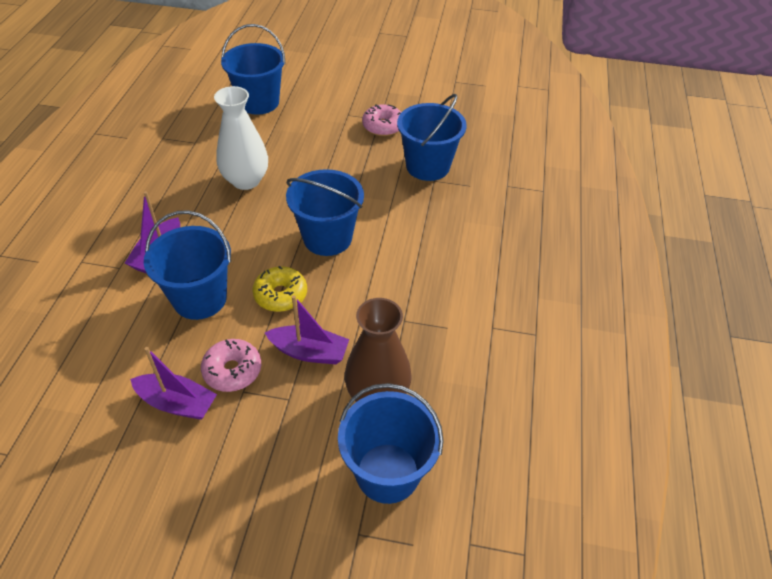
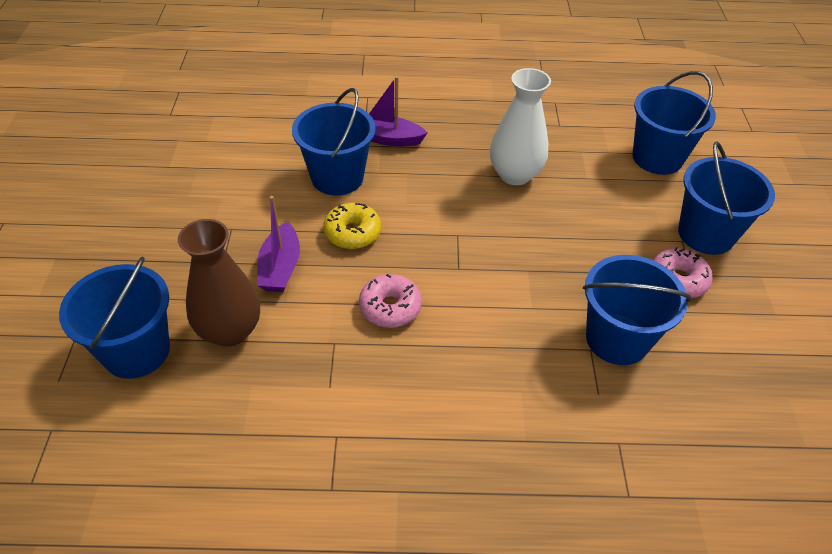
camera: 80 degrees right, 0 degrees up
(177, 403) = (216, 190): purple boat -> none
(232, 370) = (253, 217): pink donut -> pink donut (390, 307)
(327, 238) = (446, 256): blue bucket -> blue bucket (706, 234)

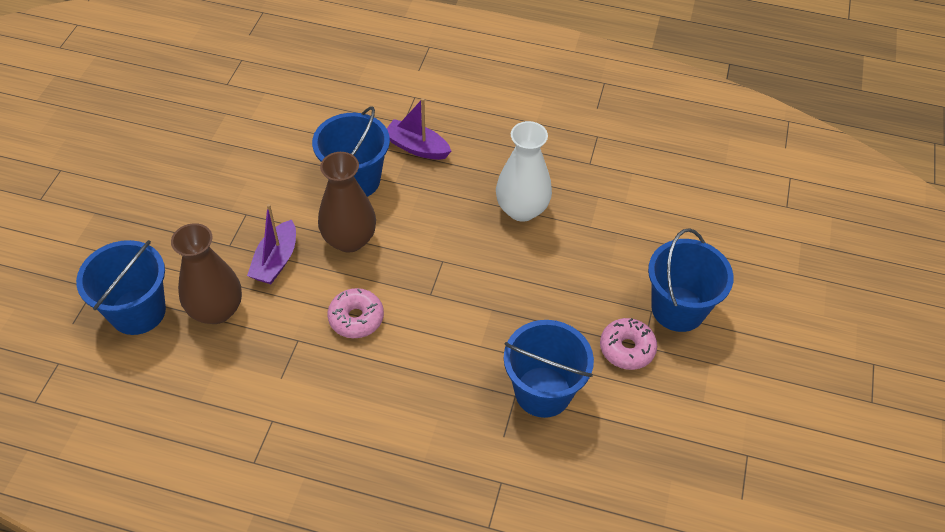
camera: 15 degrees right, 5 degrees up
(352, 233) = (349, 239): yellow donut -> brown vase
(657, 158) = (671, 218): blue bucket -> none

